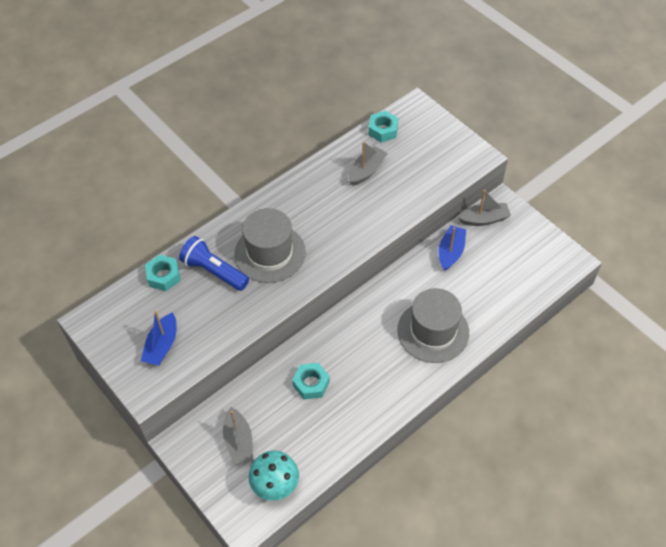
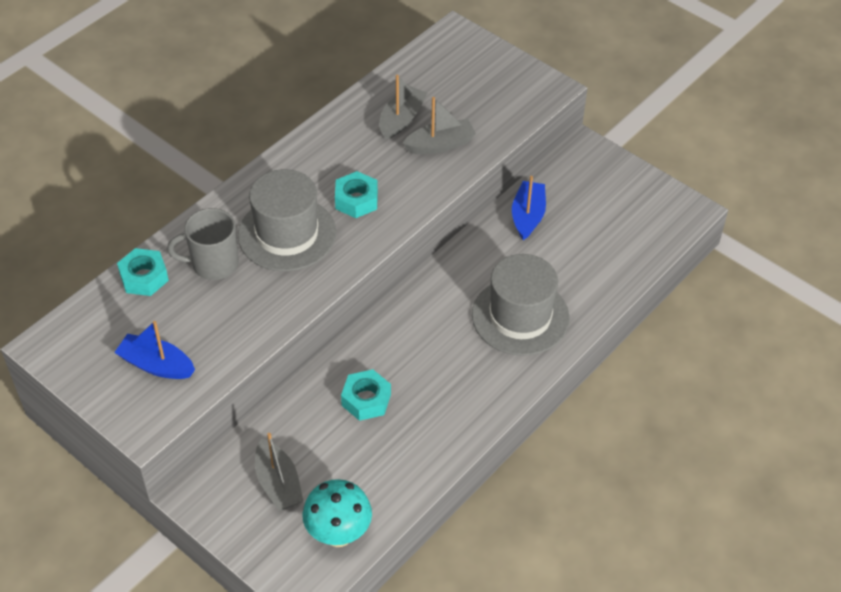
camera: 10 degrees left, 5 degrees down
(162, 345) = (156, 365): blue boat -> blue boat turned 105 degrees clockwise
(214, 271) = (213, 264): blue flashlight -> grey mug
(383, 130) = (415, 67): turquoise nut -> turquoise nut (356, 200)
(484, 219) = (565, 171): grey boat -> grey boat (440, 145)

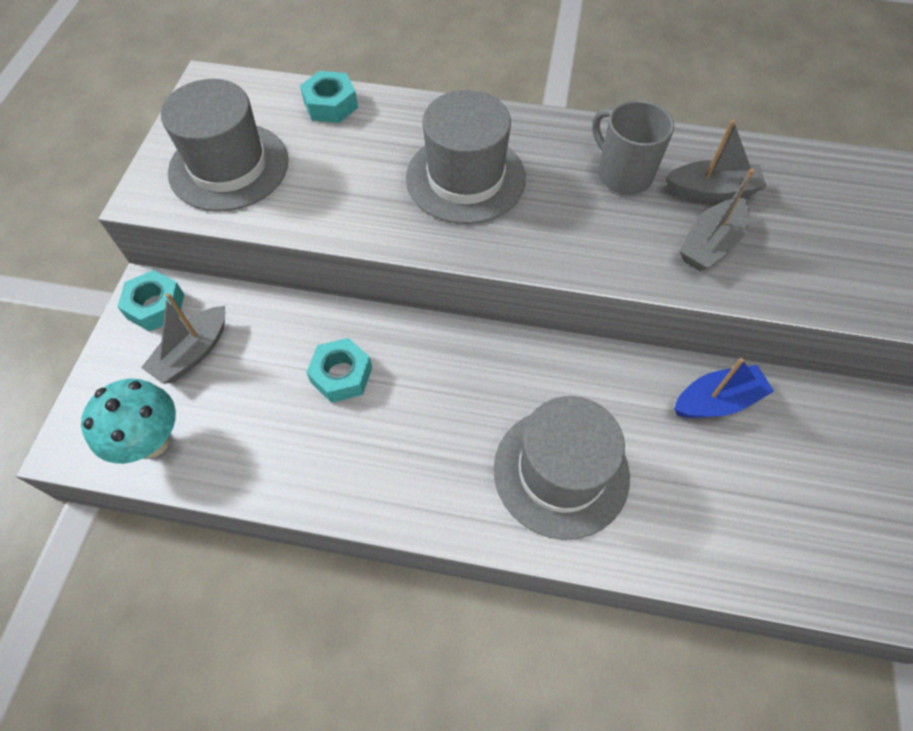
camera: 60 degrees right, 10 degrees up
(156, 365) = (229, 166): blue boat -> grey hat
(213, 264) = (383, 143): grey mug -> grey mug (623, 175)
(356, 200) = (559, 211): turquoise nut -> turquoise nut (155, 306)
(440, 145) = (710, 244): grey boat -> grey boat turned 90 degrees clockwise

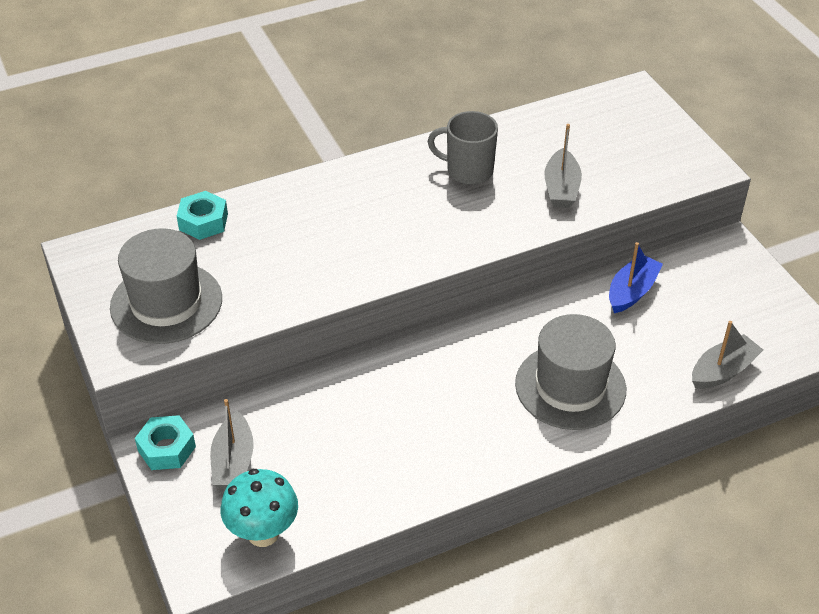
camera: 35 degrees left, 15 degrees down
(341, 375) = (365, 413): turquoise nut -> none
(465, 178) = (360, 224): grey hat -> none
(711, 191) = (535, 154): grey boat -> grey boat (723, 371)

